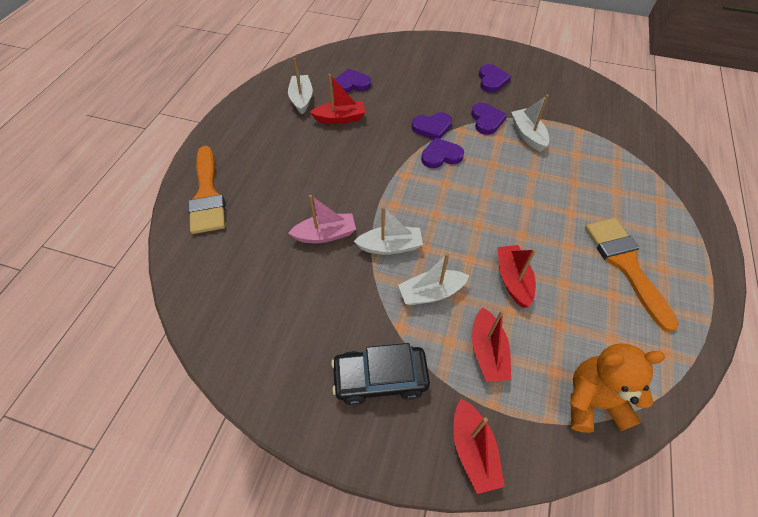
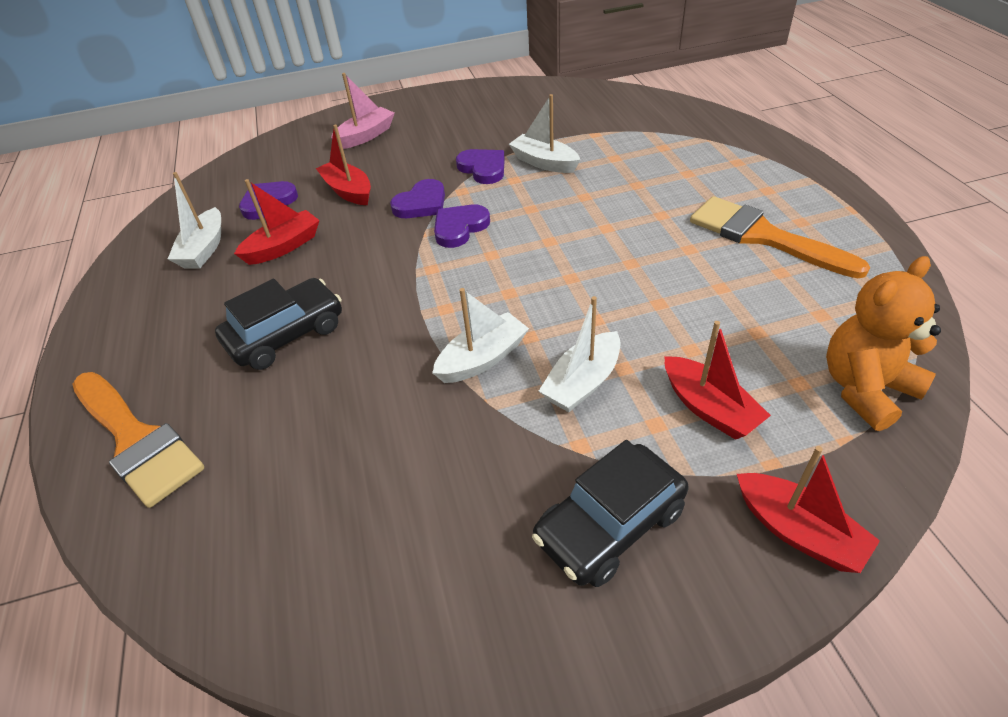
camera: 30 degrees left, 10 degrees down
(301, 99) = (204, 249): white boat -> white boat turned 135 degrees counterclockwise
(306, 174) = (286, 334): none -> black car
(325, 235) = (378, 392): pink boat -> pink boat (366, 136)
(492, 80) = (453, 127): purple heart -> none
(513, 280) = (664, 314): red boat -> red boat (348, 191)

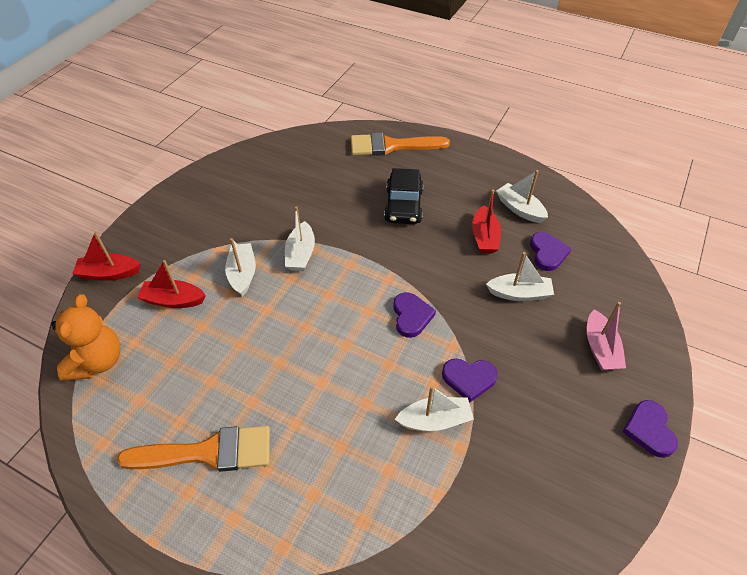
camera: 130 degrees right, 5 degrees up
(348, 191) = (519, 293): red boat -> white boat
(421, 204) = (461, 317): purple heart -> purple heart (649, 430)
(609, 524) = (185, 231): black car -> none

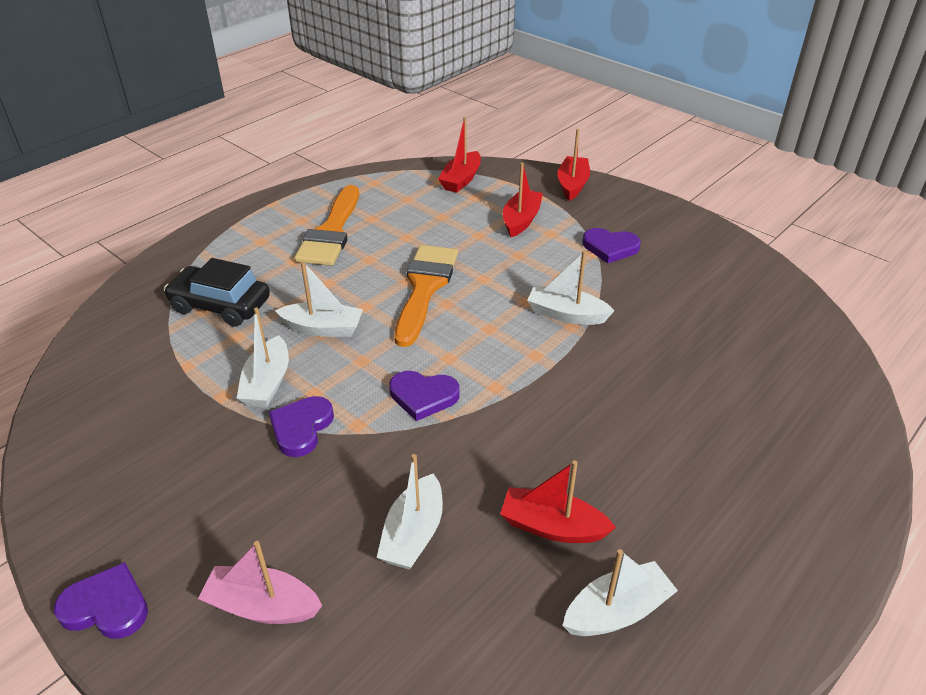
camera: 105 degrees right, 10 degrees down
(97, 361) = (461, 180): orange teddy bear -> red boat
(242, 274) = (545, 266): white boat -> white boat (323, 328)
(391, 146) = (819, 456): orange brush -> orange brush (425, 288)
(403, 205) = (649, 437): black car -> black car (220, 305)
(547, 253) = (488, 613): purple heart -> purple heart (610, 247)

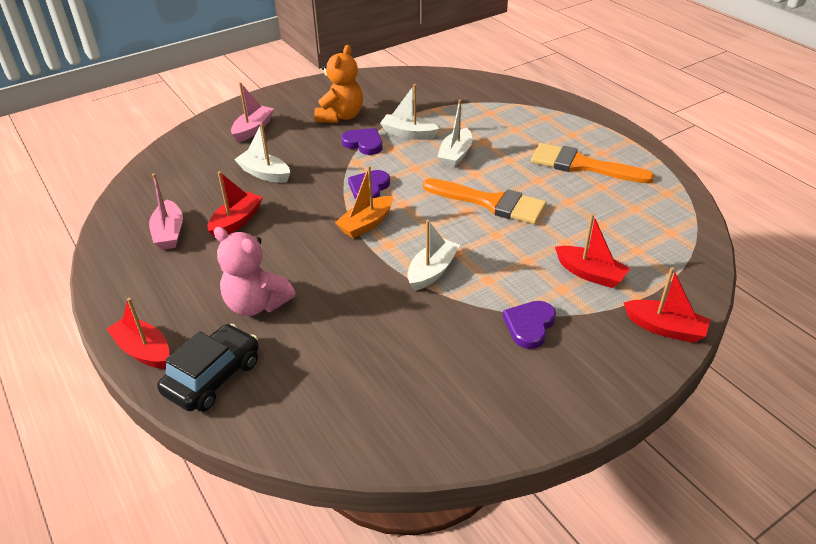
camera: 105 degrees right, 0 degrees up
(106, 606) = (281, 94): purple heart -> none
(210, 478) = (341, 116): none -> orange teddy bear
(220, 305) = (494, 119): black car -> black car (213, 377)
(461, 180) = (674, 246): red boat -> red boat (144, 350)
(503, 382) = (366, 224): none -> orange boat
(617, 611) = (169, 233): white boat -> pink boat
(699, 445) = (256, 304): none -> pink teddy bear

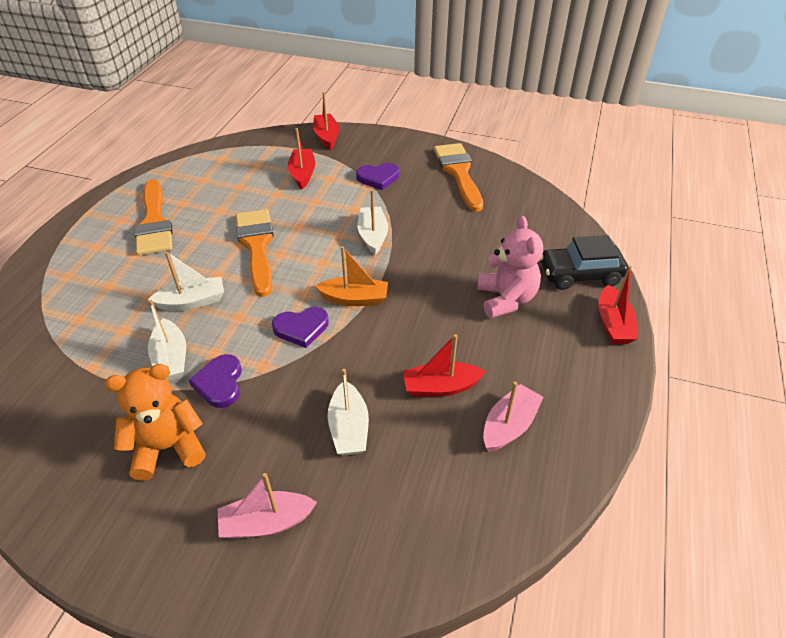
camera: 130 degrees left, 5 degrees up
(432, 271) = (373, 236): white boat -> white boat turned 90 degrees clockwise
(474, 402) = (459, 173): none -> orange brush

